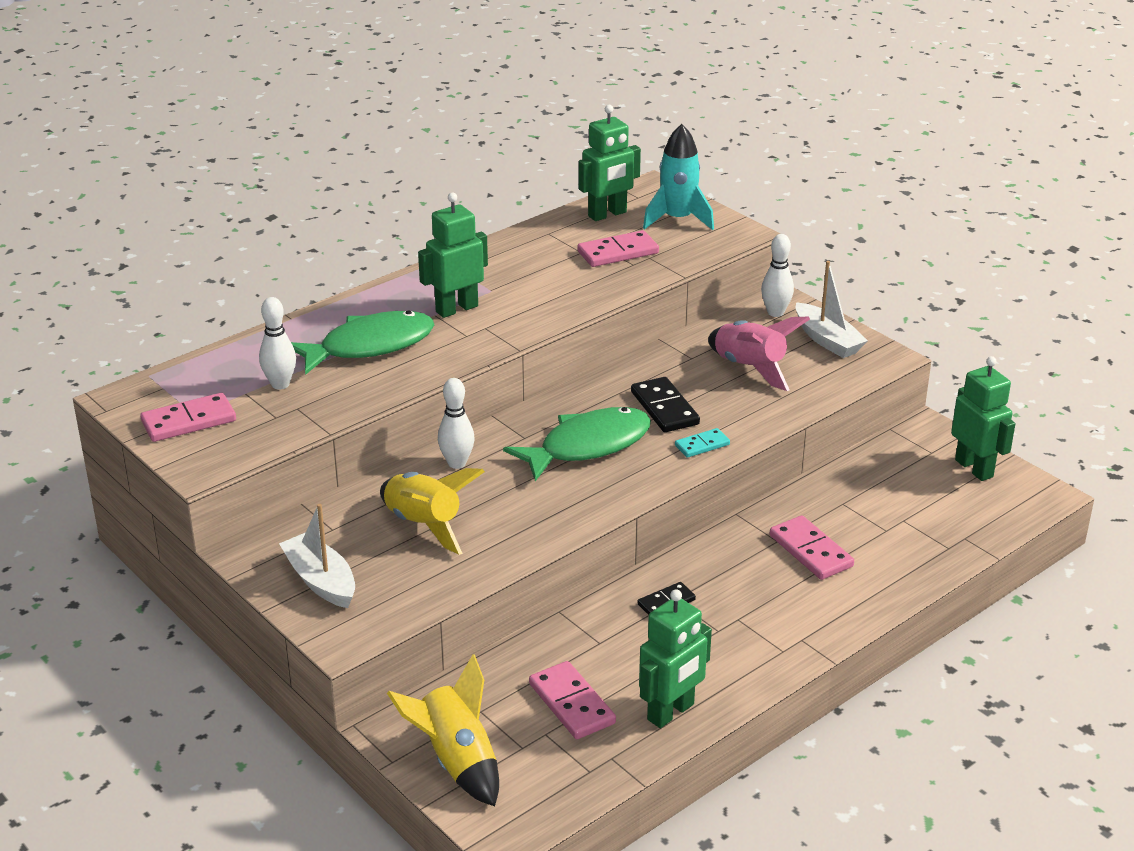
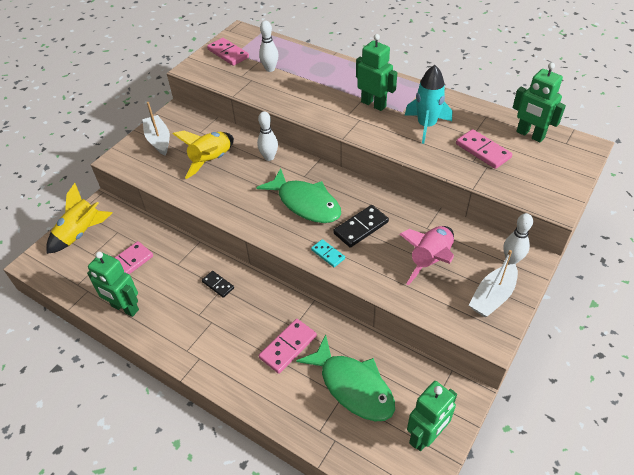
camera: 75 degrees right, 15 degrees up
(321, 581) = (158, 140): white boat -> white boat turned 60 degrees counterclockwise
(370, 346) = (319, 86): green fish -> green fish (353, 386)
(677, 219) = (549, 168): turquoise rocket -> turquoise rocket (426, 126)

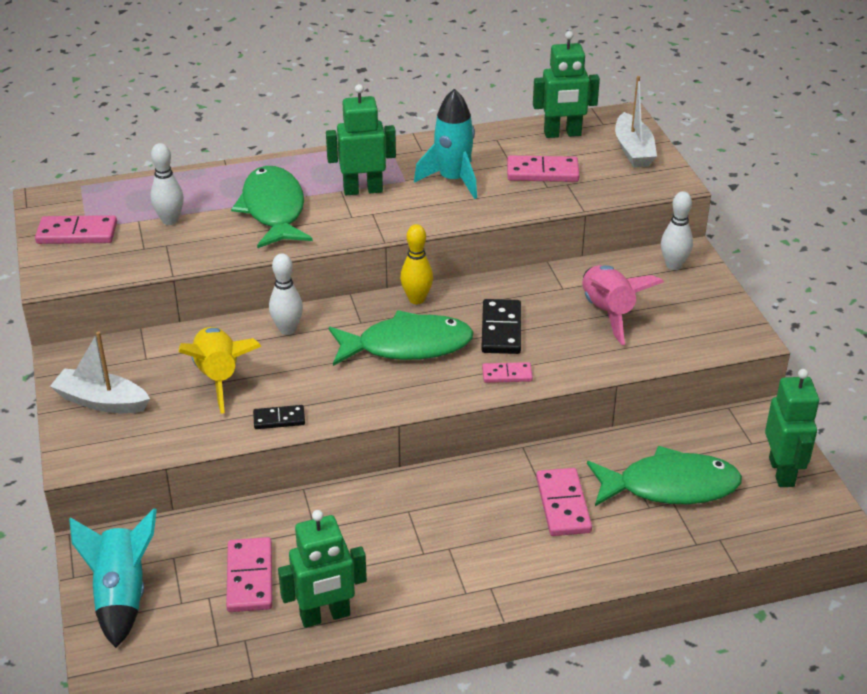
camera: 50 degrees left, 10 degrees down
(81, 233) = (121, 595): yellow rocket -> turquoise rocket
(218, 285) = (398, 511): black domino -> black domino (279, 419)
(319, 90) = (273, 209): none -> green fish
(328, 254) = (507, 374): turquoise domino -> pink domino
(345, 182) = (417, 299): none -> yellow bowling pin
(492, 296) = (702, 305): white boat -> white boat (633, 150)

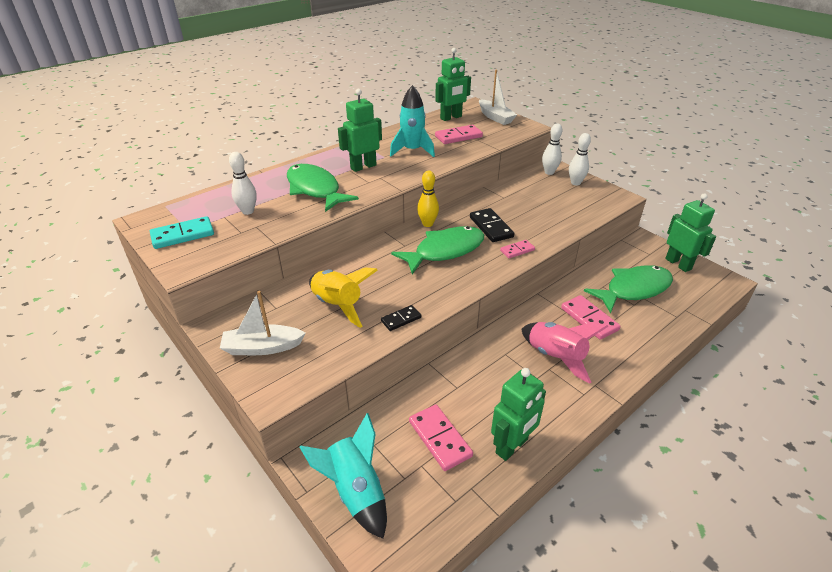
camera: 25 degrees left, 0 degrees up
(77, 233) = (183, 235): pink domino -> turquoise domino
(287, 329) = (361, 262): white bowling pin -> white bowling pin (575, 183)
(608, 313) = (539, 203): pink rocket -> pink rocket (555, 357)

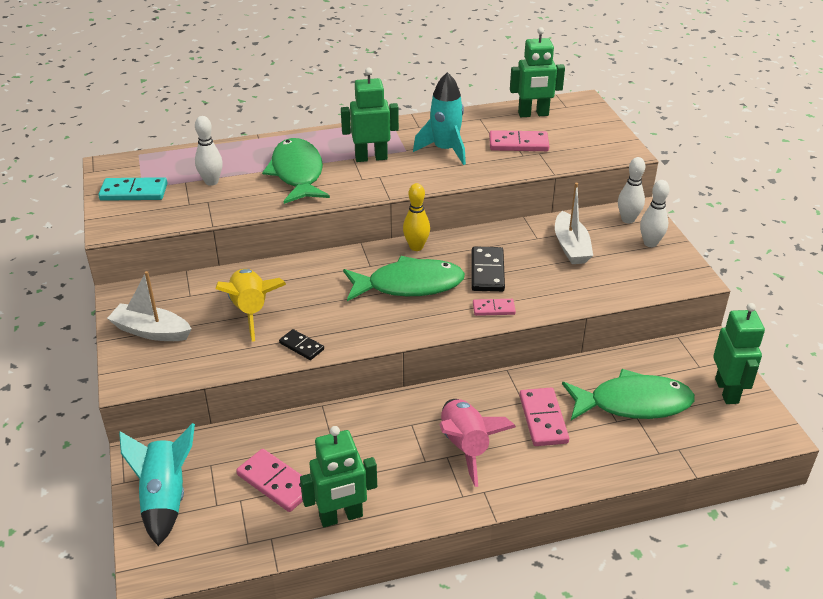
camera: 25 degrees right, 0 degrees up
(401, 319) = (301, 346): black domino -> black domino turned 45 degrees clockwise
(439, 439) = (276, 482): pink domino -> pink domino turned 45 degrees counterclockwise
(495, 117) = (592, 127): white boat -> white boat (571, 247)

